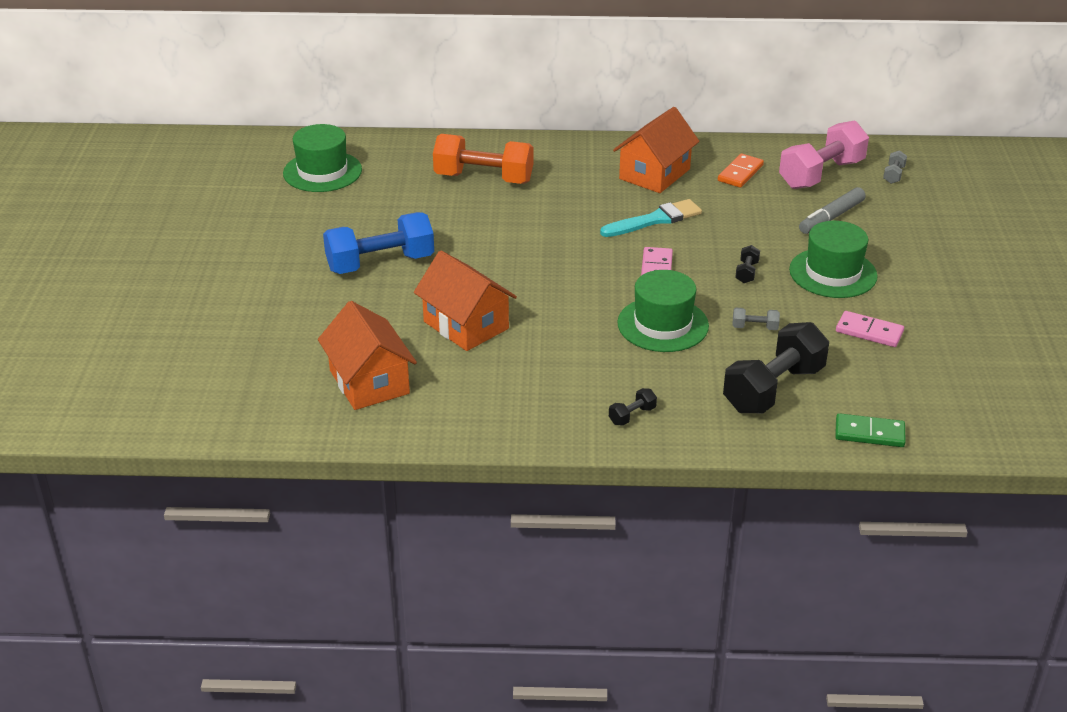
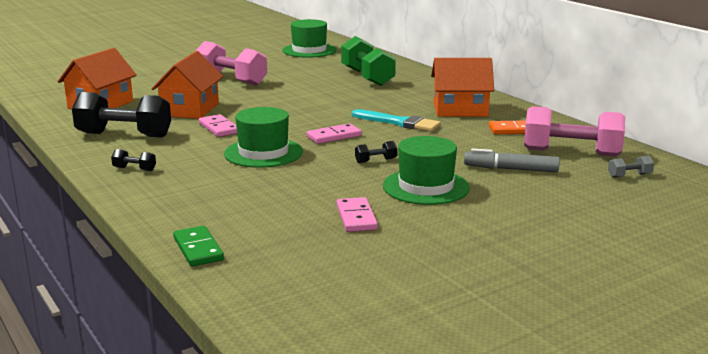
camera: 55 degrees right, 15 degrees down
(380, 263) = (231, 80): blue dumbbell -> pink dumbbell
(483, 178) = (367, 77): orange dumbbell -> green dumbbell
(555, 326) = (219, 128): none -> pink domino
(754, 327) = (301, 179): grey dumbbell -> none
(773, 389) = (222, 202): black dumbbell -> black dumbbell (124, 135)

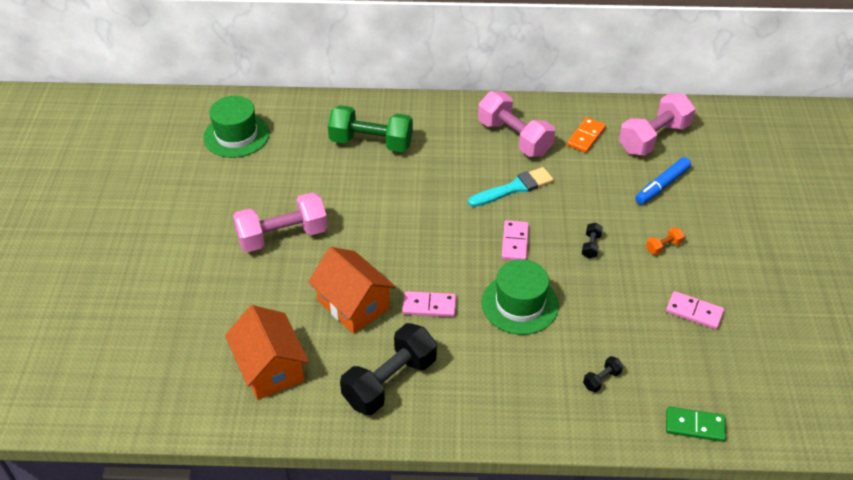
camera: 55 degrees left, 25 degrees up
(134, 169) = (493, 406): black dumbbell -> black dumbbell (601, 379)
(426, 187) = (663, 247): green hat -> orange dumbbell
(460, 110) = (514, 138): orange house -> pink dumbbell
(511, 169) = (662, 186): grey marker -> blue marker
(629, 175) = (714, 139): grey dumbbell -> none

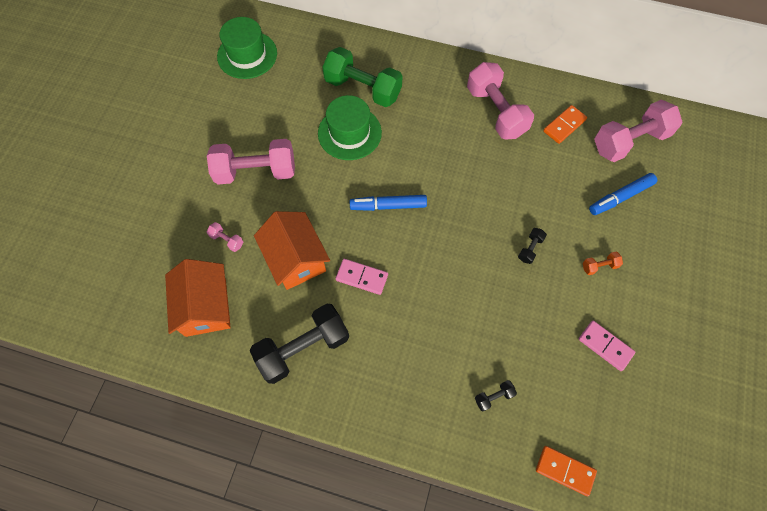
camera: 15 degrees right, 20 degrees up
(272, 303) = (227, 240): none -> pink dumbbell
(434, 238) = (388, 206): none -> blue marker
(514, 188) = (478, 168): turquoise brush -> none
(515, 242) = (460, 228): pink domino -> none
(520, 304) = (444, 296): green hat -> green hat (349, 133)
(694, 426) = (565, 470): green domino -> orange domino

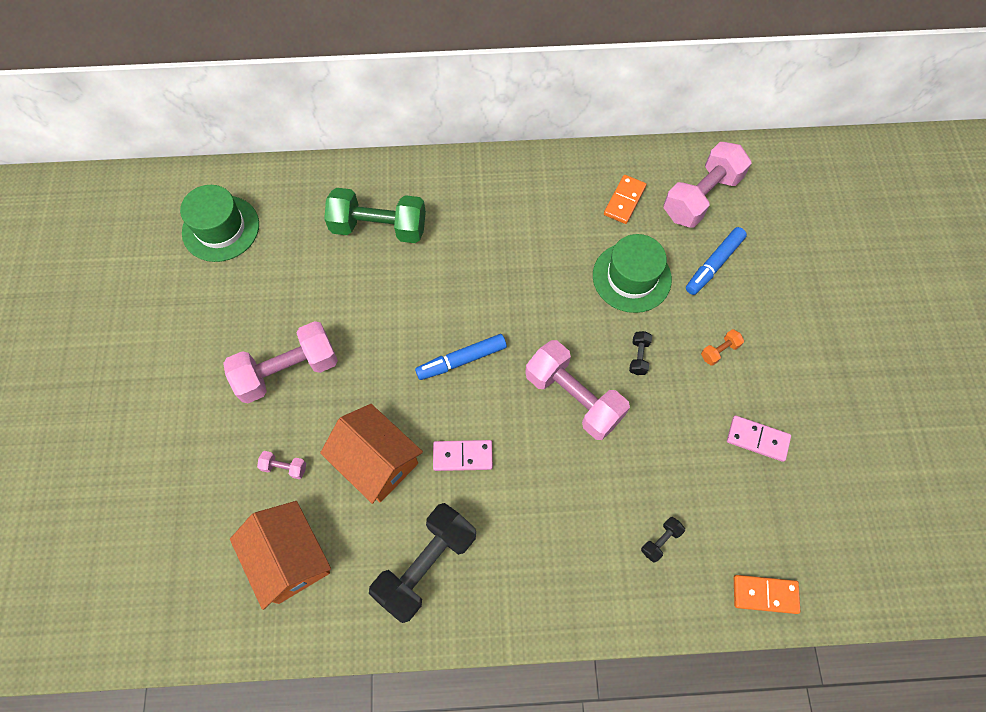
camera: 20 degrees left, 0 degrees up
(349, 133) = (383, 287): green hat -> green hat (631, 277)
(495, 112) = (543, 208): pink dumbbell -> pink dumbbell (573, 397)

